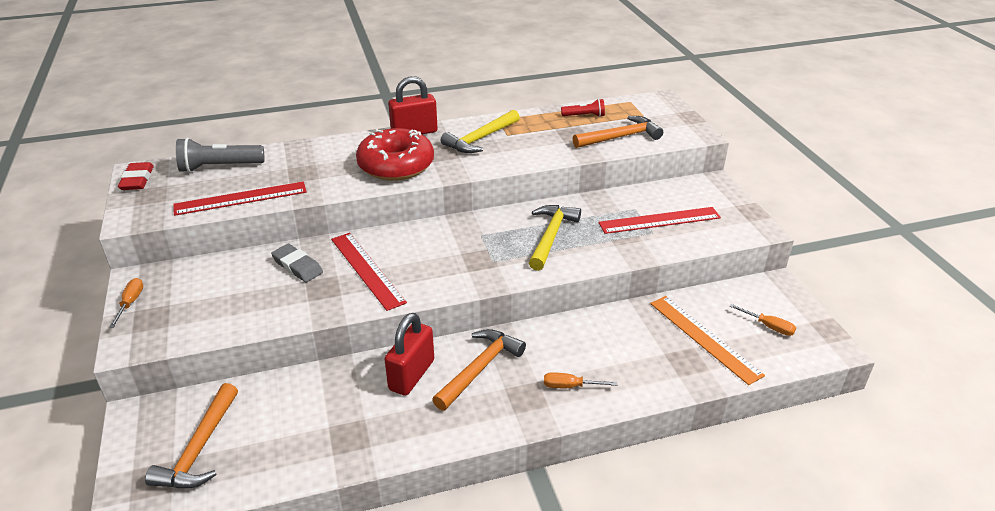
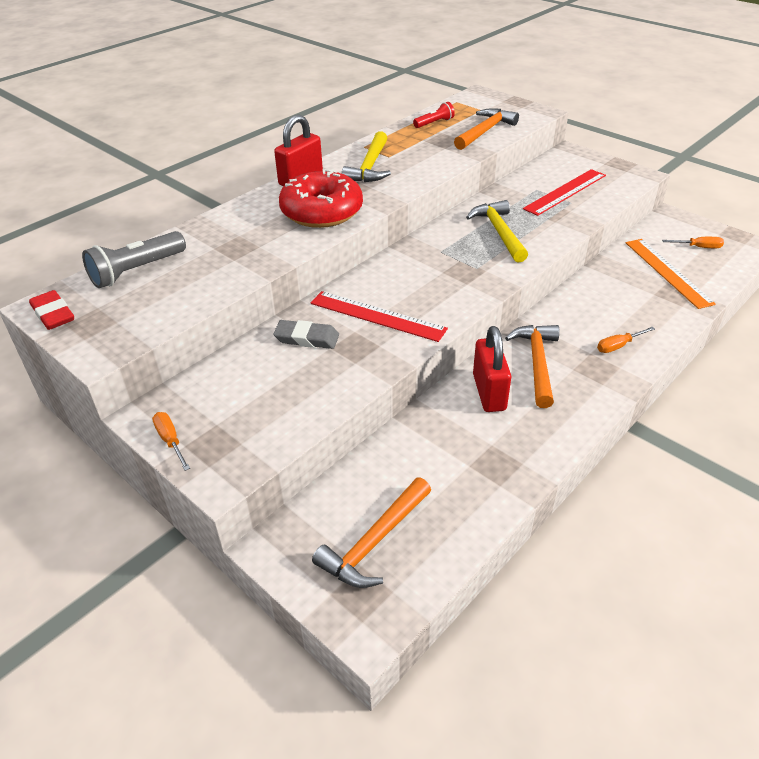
camera: 30 degrees left, 5 degrees up
(200, 448) = (375, 542): orange hammer -> orange hammer turned 60 degrees clockwise
(241, 198) = (202, 291): red ruler -> none
(704, 338) = (667, 272): orange ruler -> orange ruler turned 45 degrees clockwise

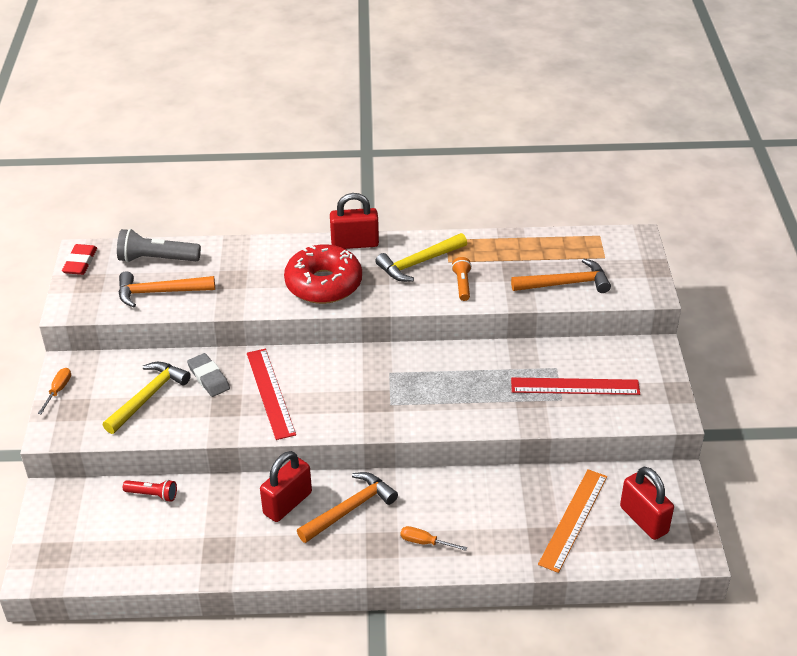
camera: 45 degrees right, 0 degrees up
(375, 542) = (96, 535): orange hammer -> orange hammer (160, 292)
(422, 163) = (462, 284): none -> orange flashlight
(434, 123) = (540, 248): red flashlight -> red flashlight (152, 495)
(499, 232) = (457, 386): yellow hammer -> yellow hammer (148, 397)
(698, 247) = (644, 520): orange screwdriver -> red padlock

